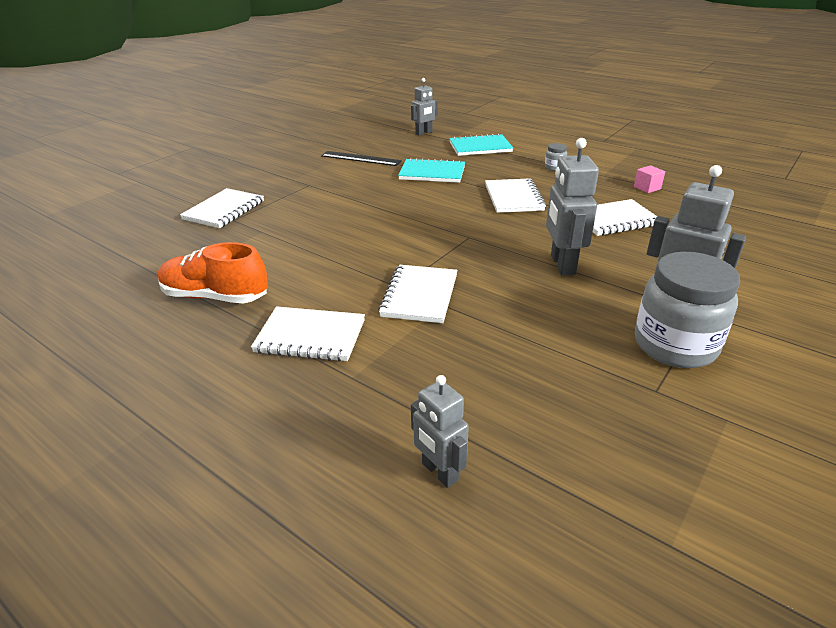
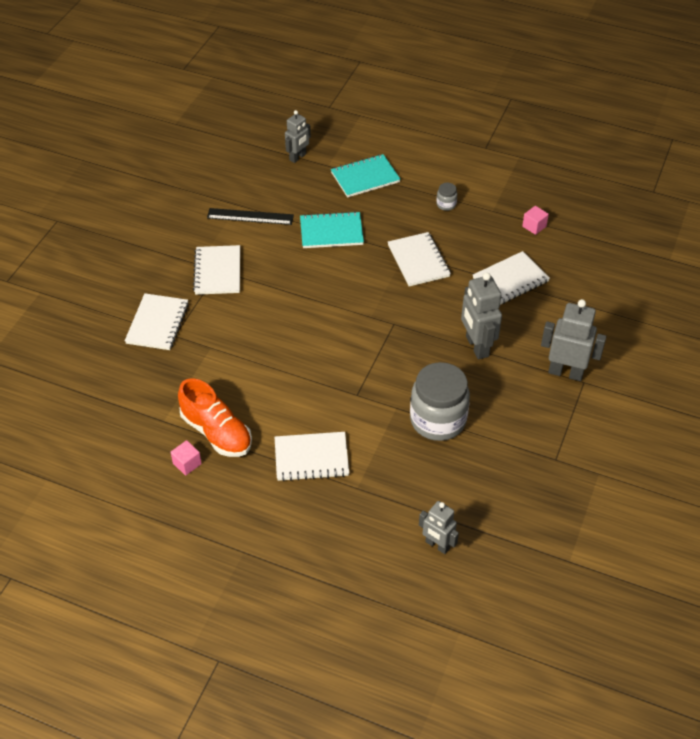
camera: 15 degrees left, 15 degrees up
(159, 319) = (187, 463): none -> pink cube
(215, 296) = (216, 432): orange shoe -> orange shoe turned 135 degrees counterclockwise
(419, 296) = (376, 402): white notebook -> white notebook (217, 271)
(675, 345) = (565, 417): grey jar -> grey jar (438, 420)

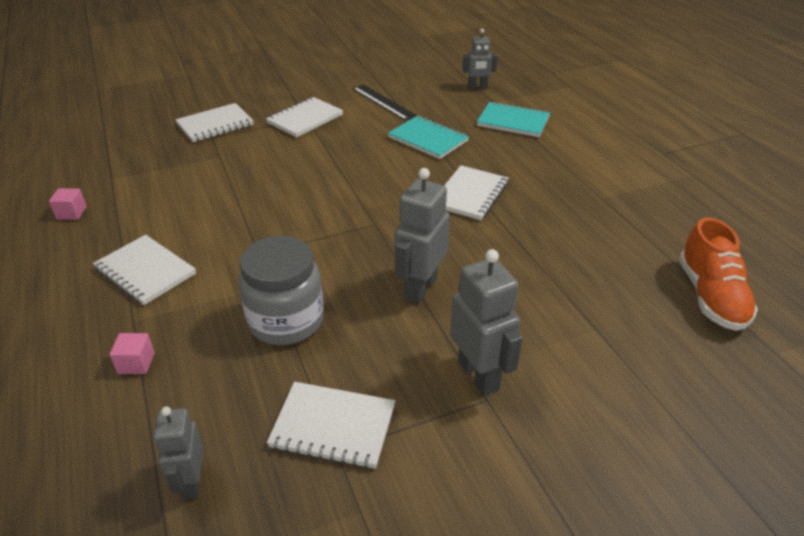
camera: 45 degrees right, 10 degrees down
(216, 432) = (124, 207): orange shoe -> orange shoe (710, 296)
(437, 545) = (97, 428): grey robot -> grey robot (191, 482)
(446, 204) = (560, 171): grey jar -> none
(510, 280) = (539, 258): white notebook -> white notebook (333, 427)
(534, 226) = (631, 231): pink cube -> pink cube (136, 363)

